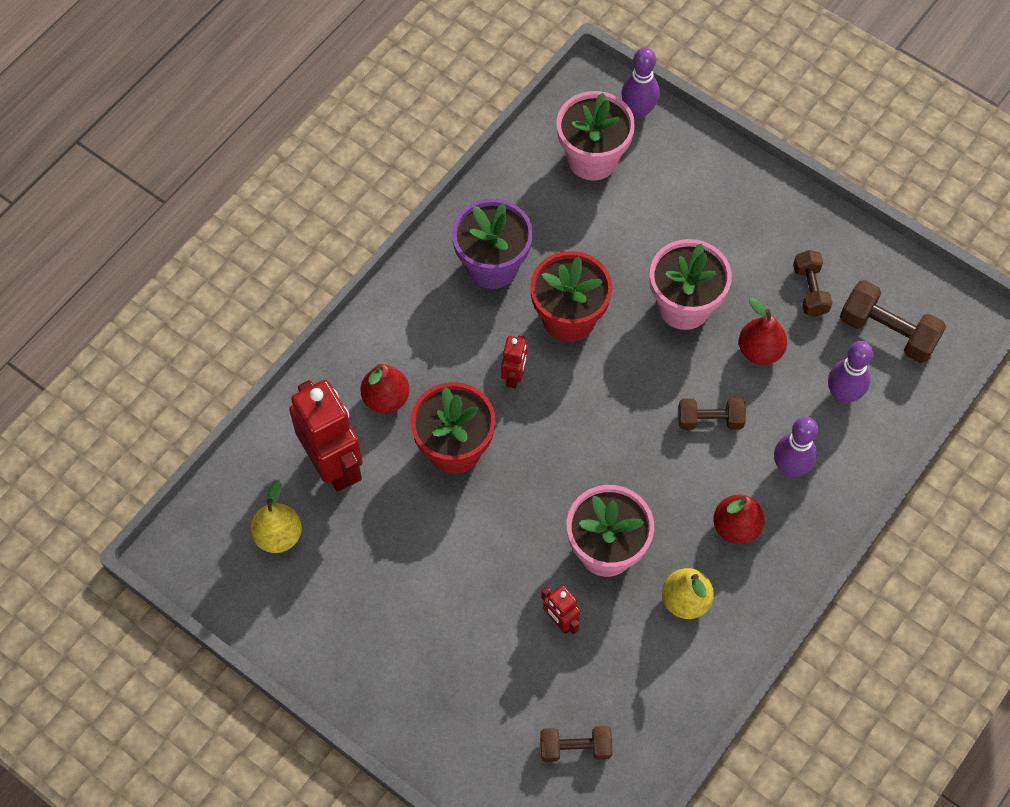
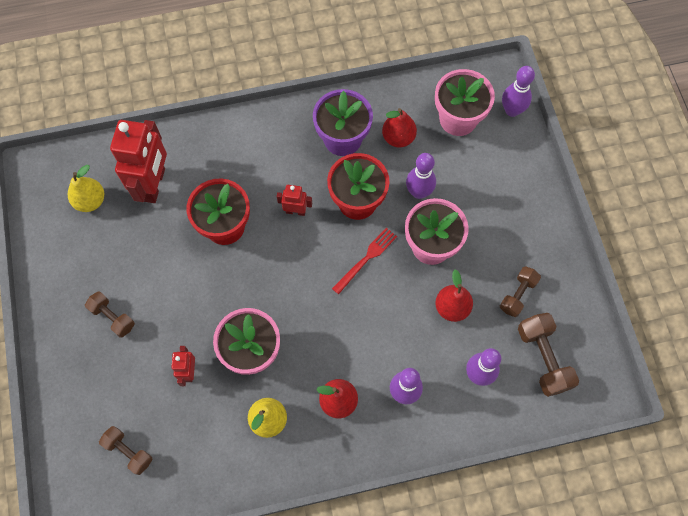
camera: 40 degrees right, 5 degrees up
(386, 398) = (215, 170): red pear -> red pear (398, 138)
(514, 376) = (295, 211): red robot -> red robot turned 135 degrees counterclockwise
(622, 262) = (418, 192): none -> purple bowling pin
(632, 368) = (366, 259): none -> red fork
(710, 420) = (383, 325): brown dumbbell -> brown dumbbell (113, 317)

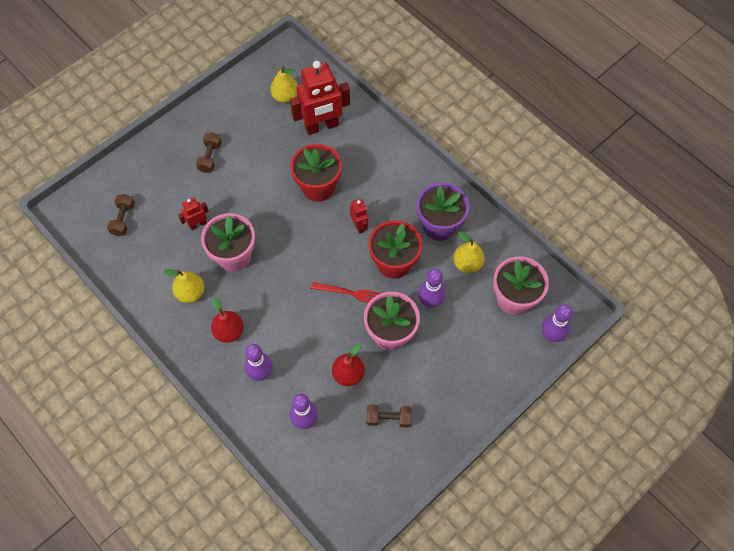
camera: 60 degrees right, 5 degrees down
(398, 138) = (467, 264): red pear -> yellow pear
(543, 358) = (346, 464): brown dumbbell -> none

